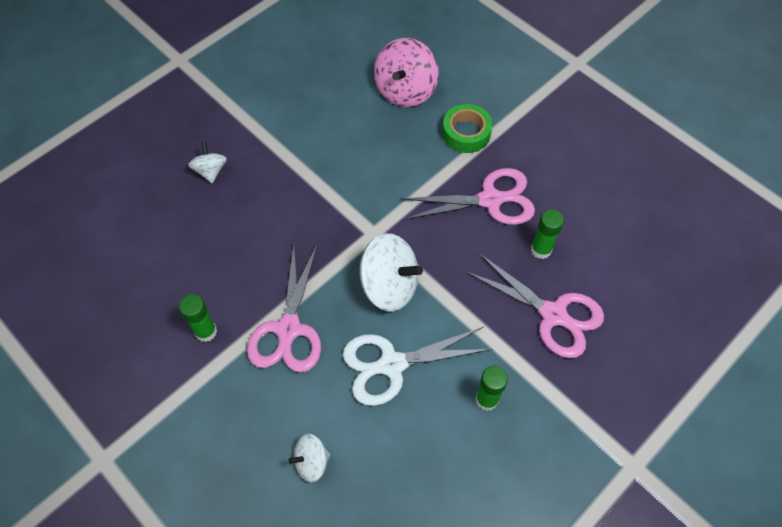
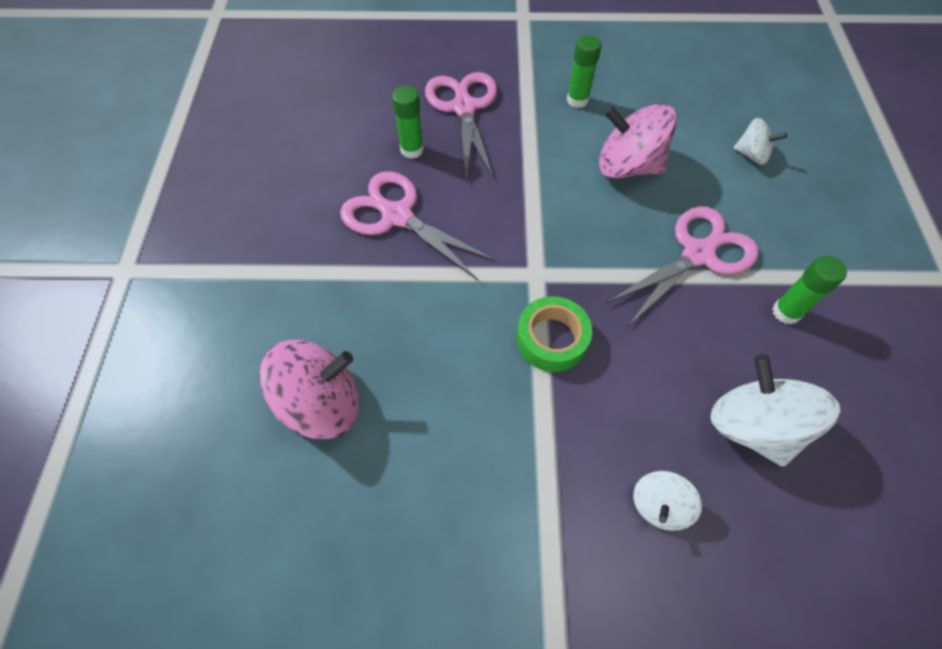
camera: 135 degrees left, 0 degrees up
(389, 286) = (570, 219): white spinning top -> white spinning top (752, 426)
(392, 364) = (627, 166): white scissors -> pink spinning top
(466, 133) = (331, 294): green tape -> green tape (551, 339)

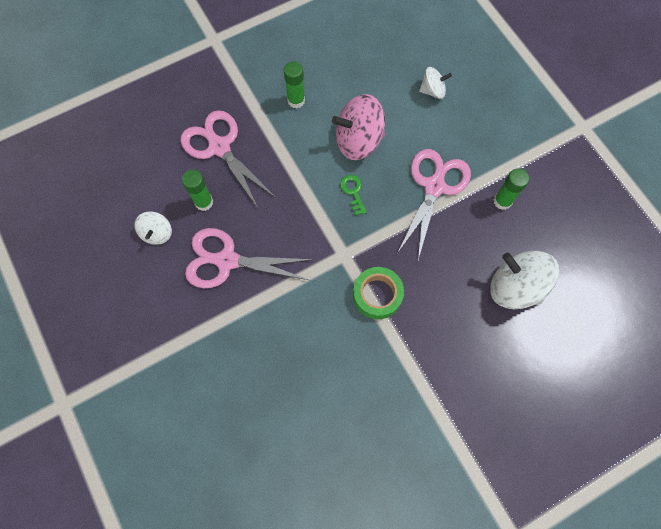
camera: 30 degrees left, 10 degrees up
(322, 403) = (264, 416): pink spinning top -> none
(589, 214) = (353, 192): none -> green key
(659, 505) = (488, 363): white spinning top -> white spinning top (157, 233)

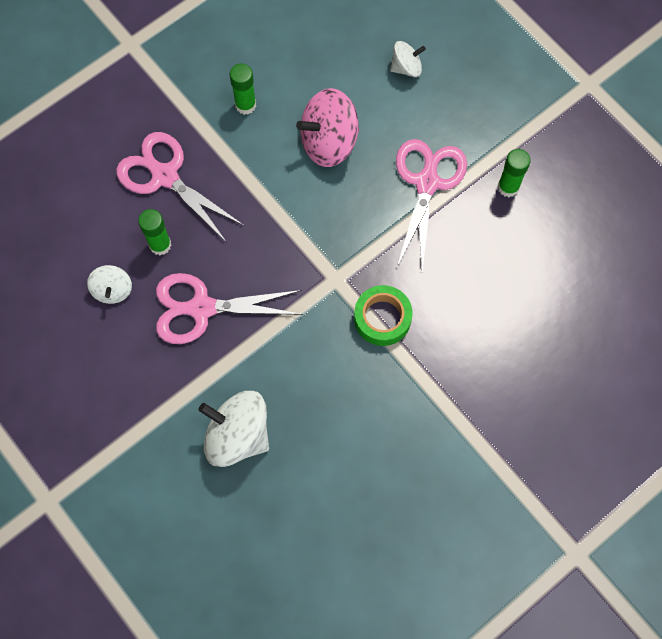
camera: 10 degrees left, 0 degrees up
(353, 192) = (334, 204): green key -> none
(515, 287) = (536, 283): white spinning top -> white spinning top (237, 435)

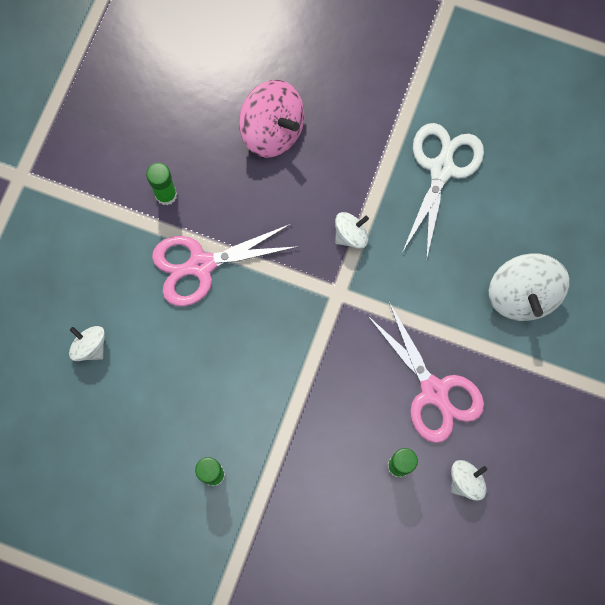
camera: 120 degrees left, 5 degrees up
(165, 176) = (330, 505): pink scissors -> none
(329, 142) = (209, 374): pink spinning top -> pink spinning top (272, 130)
(382, 318) = (350, 235): green tape -> white spinning top
(399, 435) = (441, 169): none -> white scissors

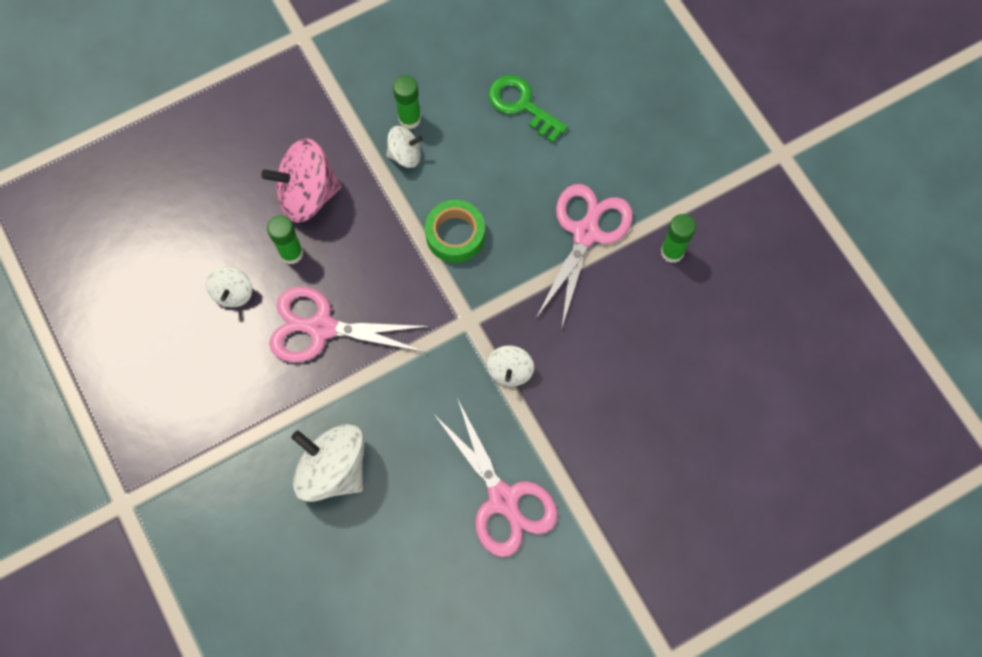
camera: 130 degrees right, 5 degrees down
(90, 346) = (588, 105): white spinning top -> white spinning top (405, 155)
(130, 397) = (522, 105): none -> green key
(272, 130) = (661, 383): pink spinning top -> pink spinning top (307, 194)
(281, 357) = (455, 235): none -> green tape
(441, 169) = (503, 499): white scissors -> pink scissors

